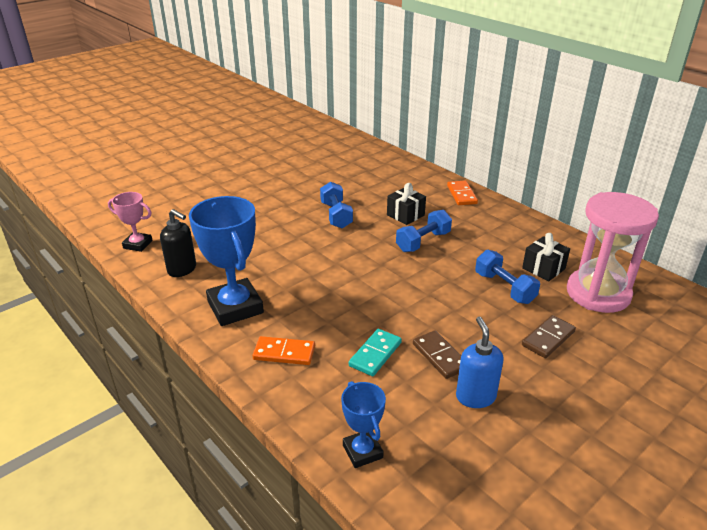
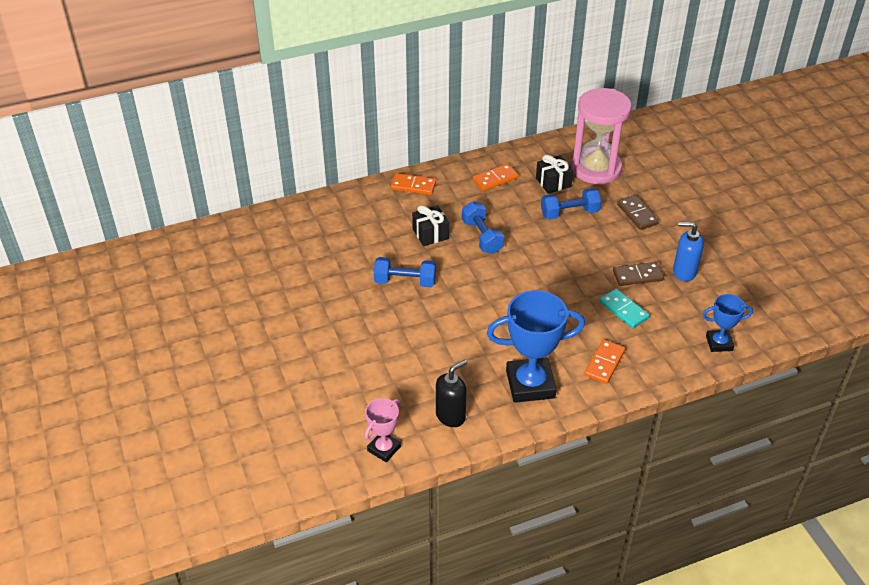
camera: 70 degrees left, 10 degrees up
(513, 233) = (495, 179): none -> orange domino

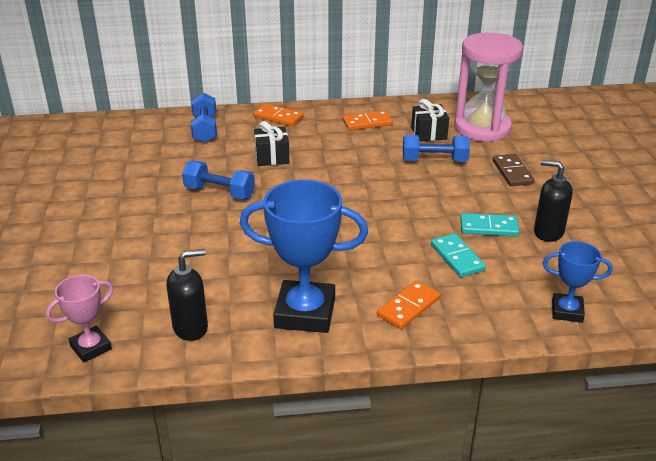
camera: 15 degrees right, 10 degrees down
(482, 237) = (326, 167): blue dumbbell -> blue dumbbell (205, 129)
(637, 276) = (489, 227): brown domino -> turquoise domino
(684, 272) = (548, 232): blue soap dispenser -> black soap dispenser

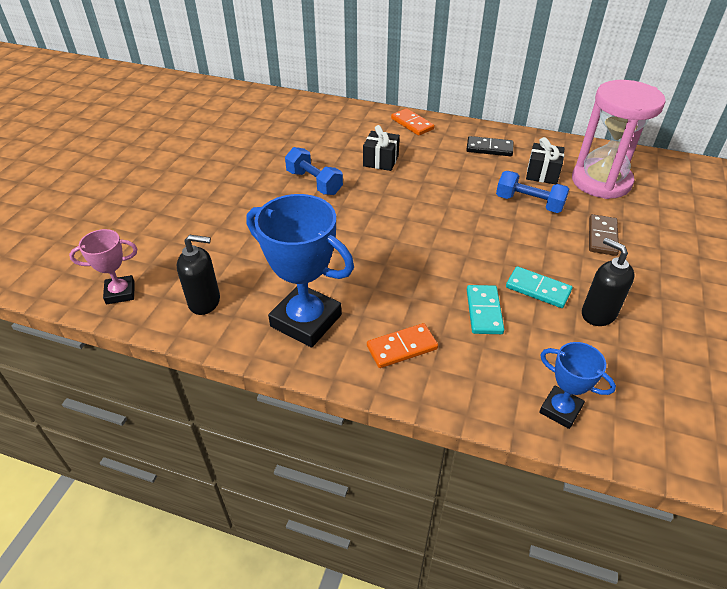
camera: 25 degrees right, 10 degrees up
(205, 129) = (342, 121): blue dumbbell -> none
(367, 122) = (489, 148): orange domino -> black domino

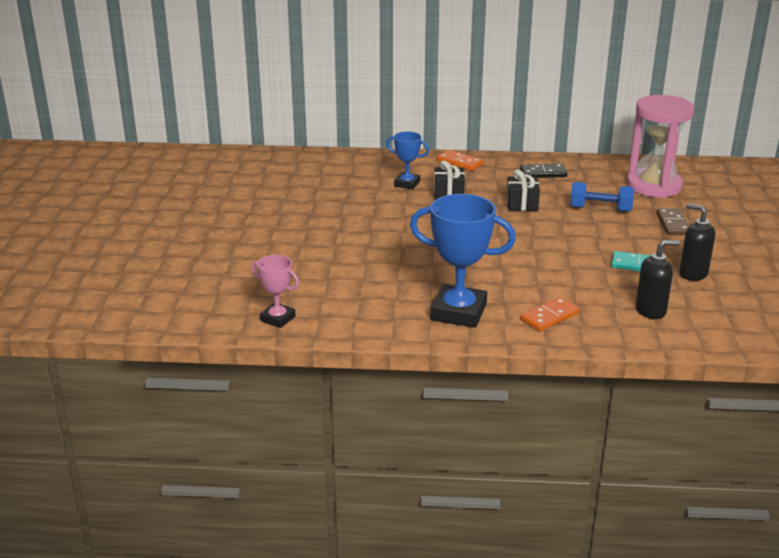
camera: 15 degrees left, 15 degrees down
(120, 293) = (277, 318): pink trophy -> pink trophy turned 60 degrees clockwise
(205, 302) = (360, 313): black soap dispenser -> black soap dispenser (651, 310)
(314, 182) = (397, 218): blue dumbbell -> none
(484, 311) = (602, 285): turquoise domino -> none
(542, 174) = (600, 186): black gift -> black gift (522, 204)
(560, 410) = (692, 333): blue trophy -> blue trophy (407, 184)

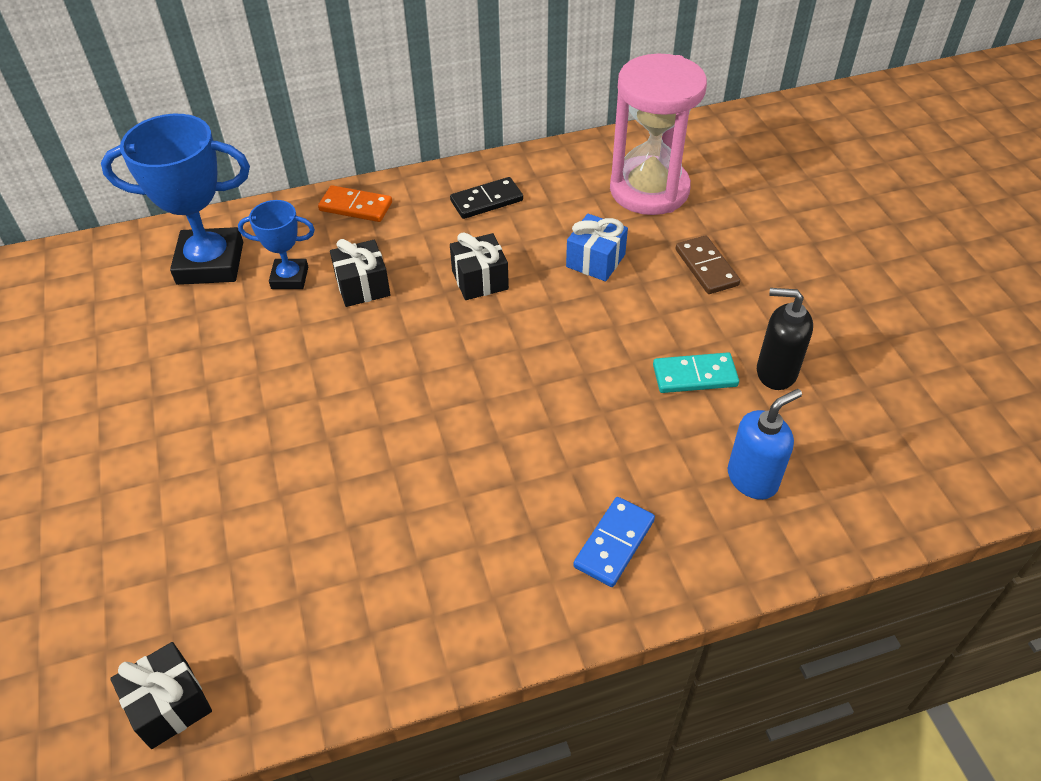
camera: 20 degrees left, 20 degrees up
(277, 318) = (170, 704): pink trophy -> black gift
(458, 312) = (471, 580): blue trophy -> blue trophy (210, 263)
(549, 316) = (614, 543): orange domino -> blue domino
(600, 209) = (595, 261): blue dumbbell -> blue gift
(651, 310) = (752, 479): black soap dispenser -> blue soap dispenser

